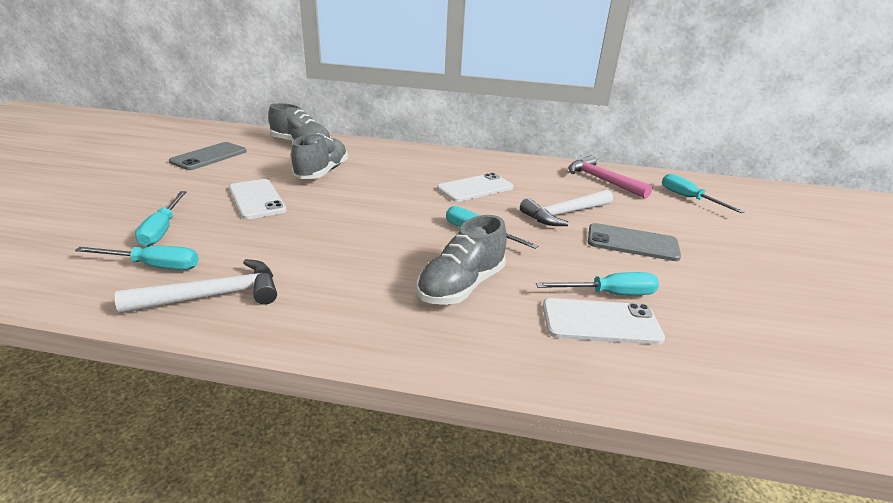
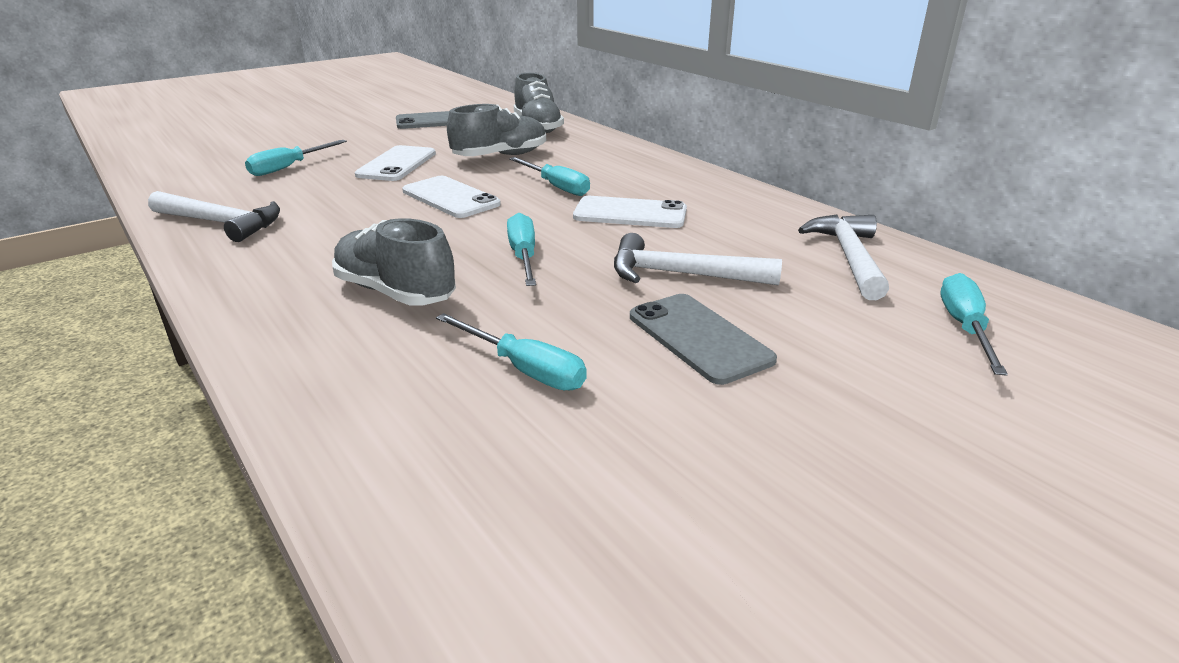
camera: 45 degrees right, 0 degrees up
(154, 266) = (233, 190): turquoise screwdriver -> turquoise screwdriver (556, 187)
(461, 286) = (395, 292): grey shoe -> grey shoe turned 45 degrees clockwise
(600, 322) = (446, 386): white phone -> white phone (450, 198)
(602, 180) = (849, 257): pink hammer -> white hammer

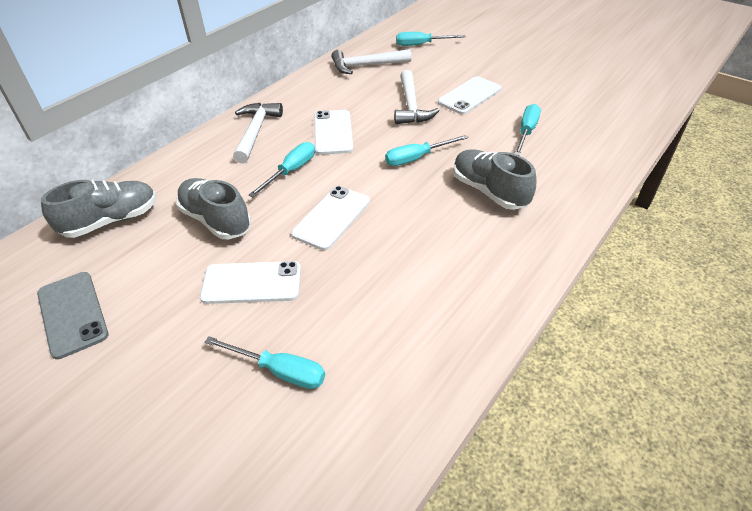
camera: 105 degrees left, 15 degrees up
(221, 223) = (441, 336): white hammer -> white hammer (255, 132)
(395, 292) = (489, 191): grey shoe -> grey shoe turned 120 degrees clockwise
(699, 338) = (469, 96): grey phone -> white phone

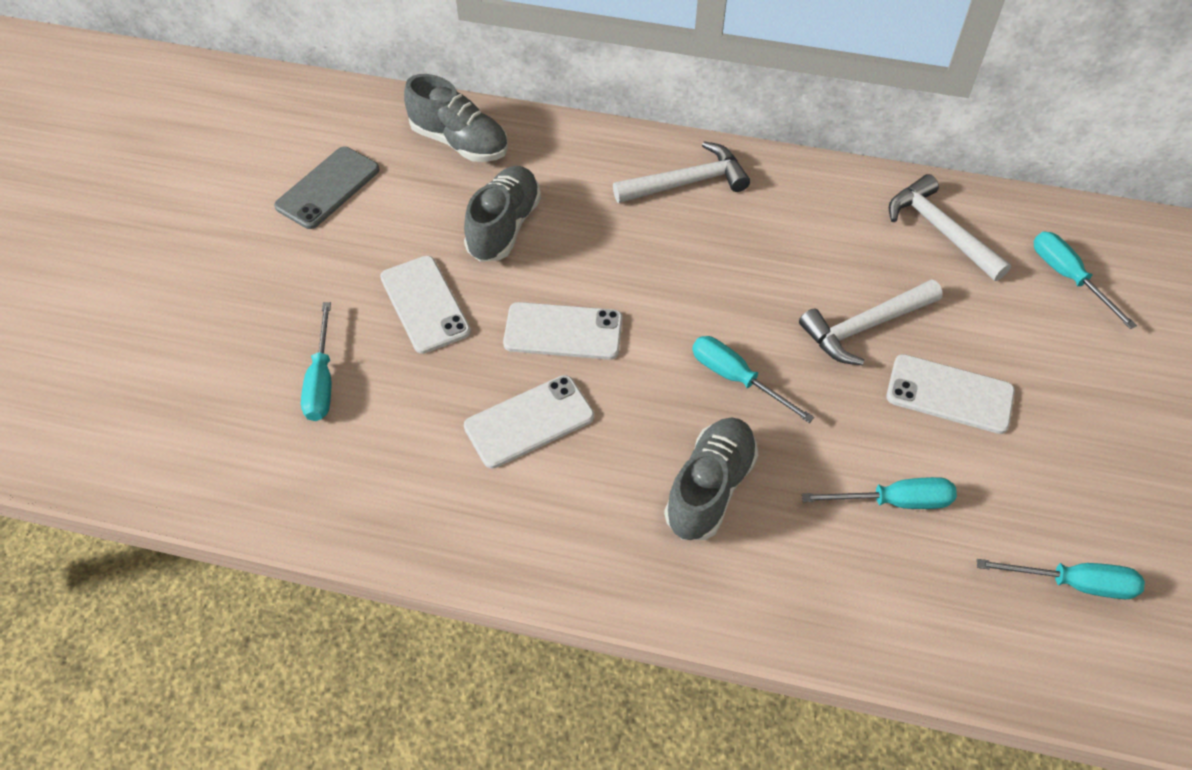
camera: 65 degrees right, 10 degrees up
(291, 171) = (628, 254): turquoise screwdriver -> turquoise screwdriver (1074, 583)
(333, 132) = (737, 262): white phone -> white phone (529, 422)

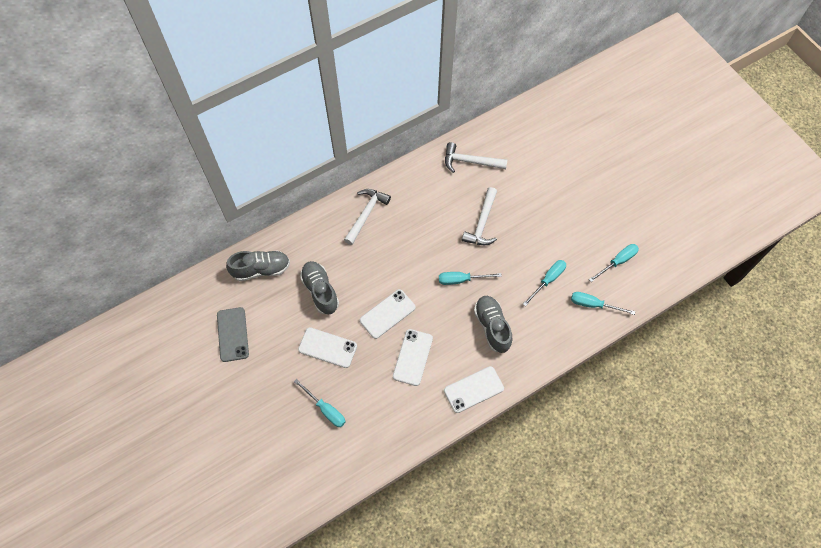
camera: 45 degrees left, 10 degrees up
(949, 394) = (529, 226): white phone -> white phone (473, 389)
(1068, 277) = (525, 147): turquoise screwdriver -> turquoise screwdriver (593, 304)

